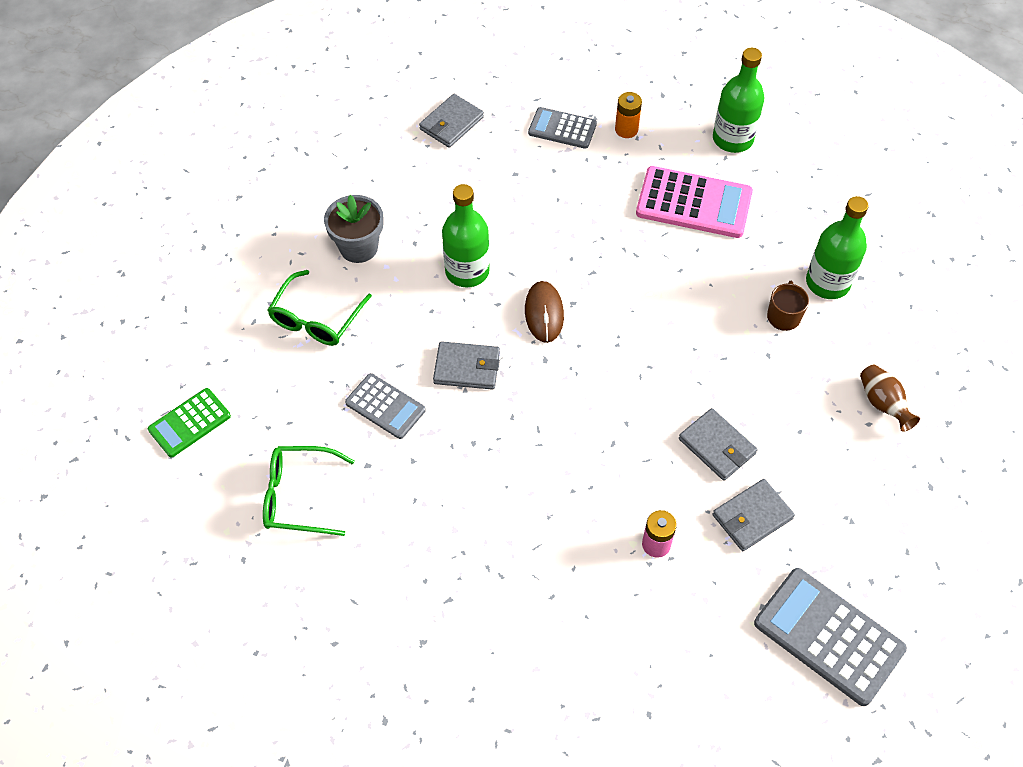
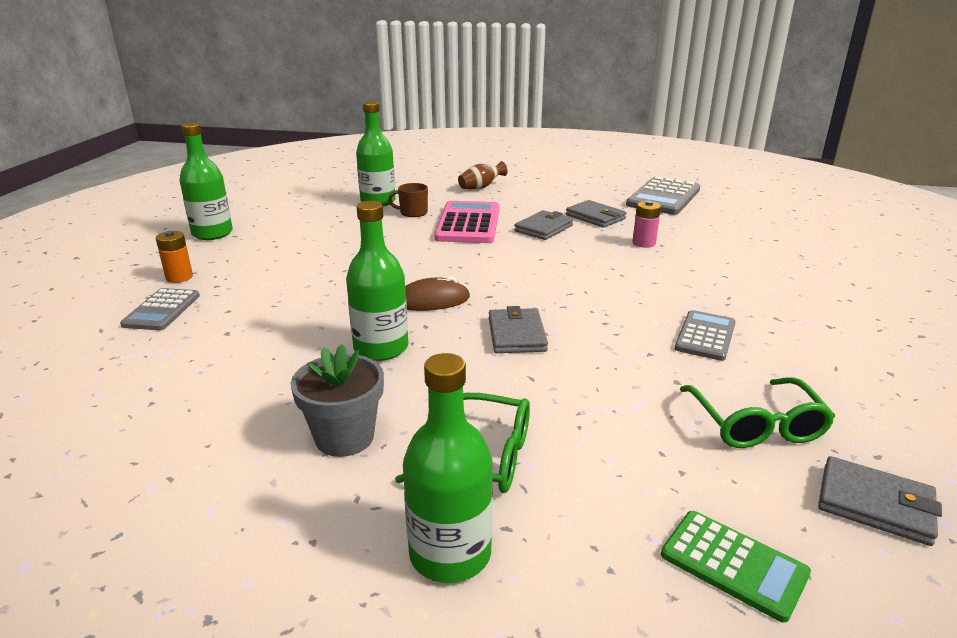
camera: 100 degrees left, 30 degrees down
(244, 292) = (450, 553): none -> green bottle
(385, 406) = (593, 379): grey calculator -> grey calculator (705, 336)
(451, 123) = (114, 387): grey wallet -> grey wallet (875, 504)
(694, 203) = (289, 245): pink calculator -> pink calculator (468, 224)

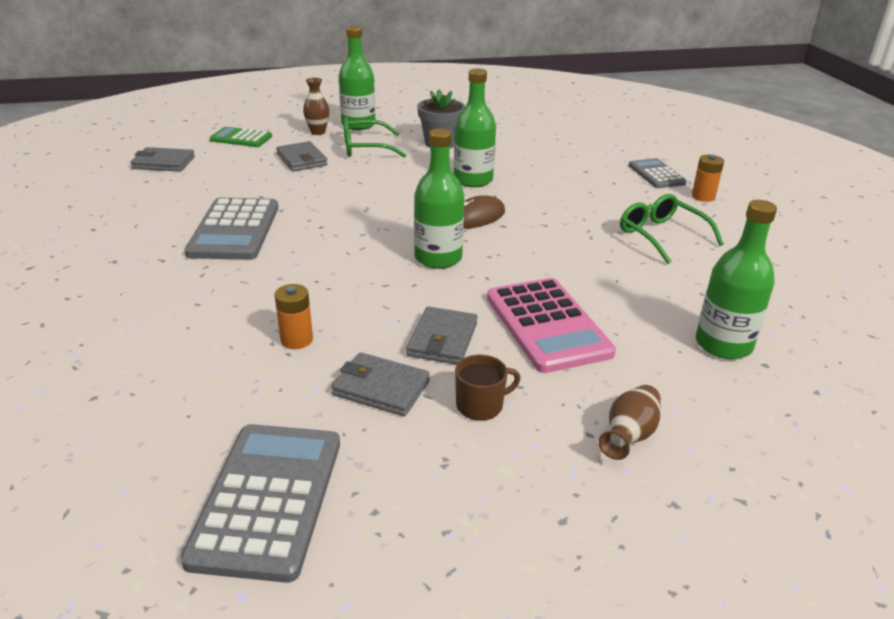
camera: 155 degrees right, 5 degrees up
(212, 233) = (786, 243): green bottle -> green bottle (438, 258)
(413, 213) = (643, 330): brown mug -> brown mug (480, 405)
(516, 335) = (387, 204): grey wallet -> grey wallet (302, 160)
(553, 544) = (318, 132): none -> brown vase
(644, 243) = (296, 340): pink battery -> orange battery
(705, 336) = (234, 230): grey calculator -> grey calculator, size x1.66
(756, 425) = (213, 182): green glasses -> green glasses (661, 236)

